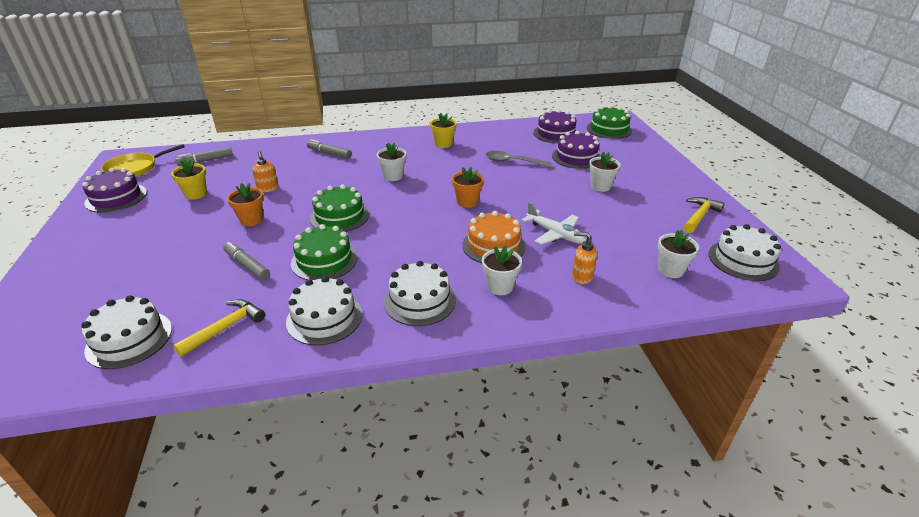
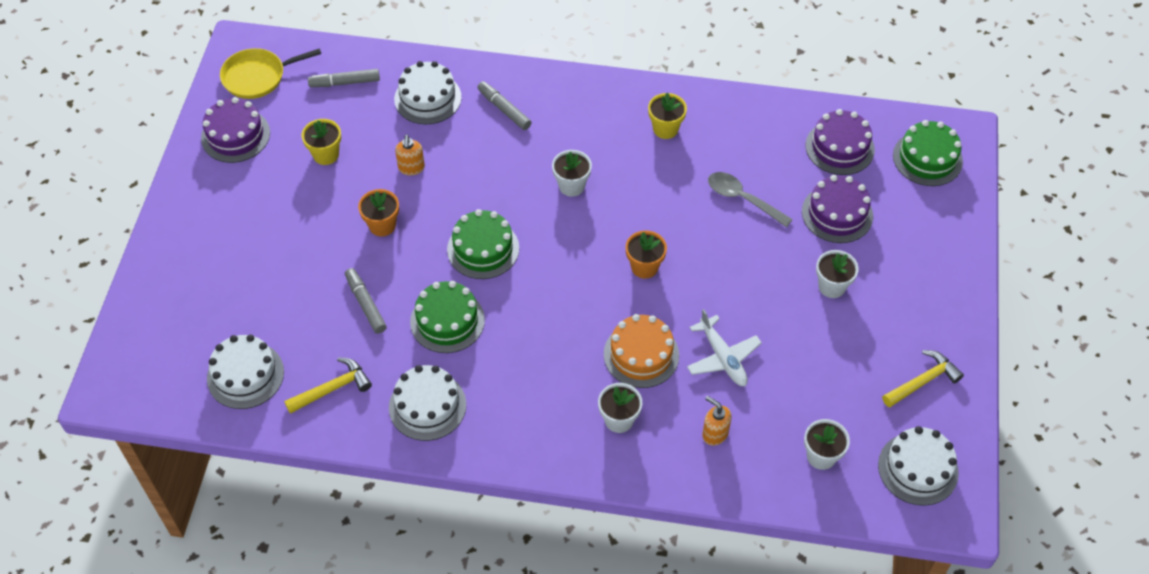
camera: 20 degrees right, 20 degrees up
(420, 301) = (528, 413): white cake -> white cake (427, 98)

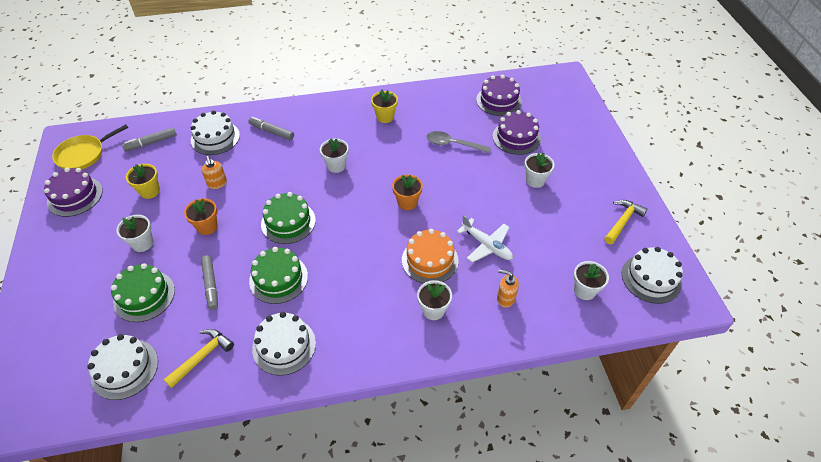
camera: 20 degrees left, 5 degrees down
(300, 225) = (142, 243): none -> white flower pot
(366, 304) = (211, 285): grey marker -> grey marker turned 150 degrees counterclockwise
(927, 158) = (553, 93): green cake -> green cake (144, 296)

